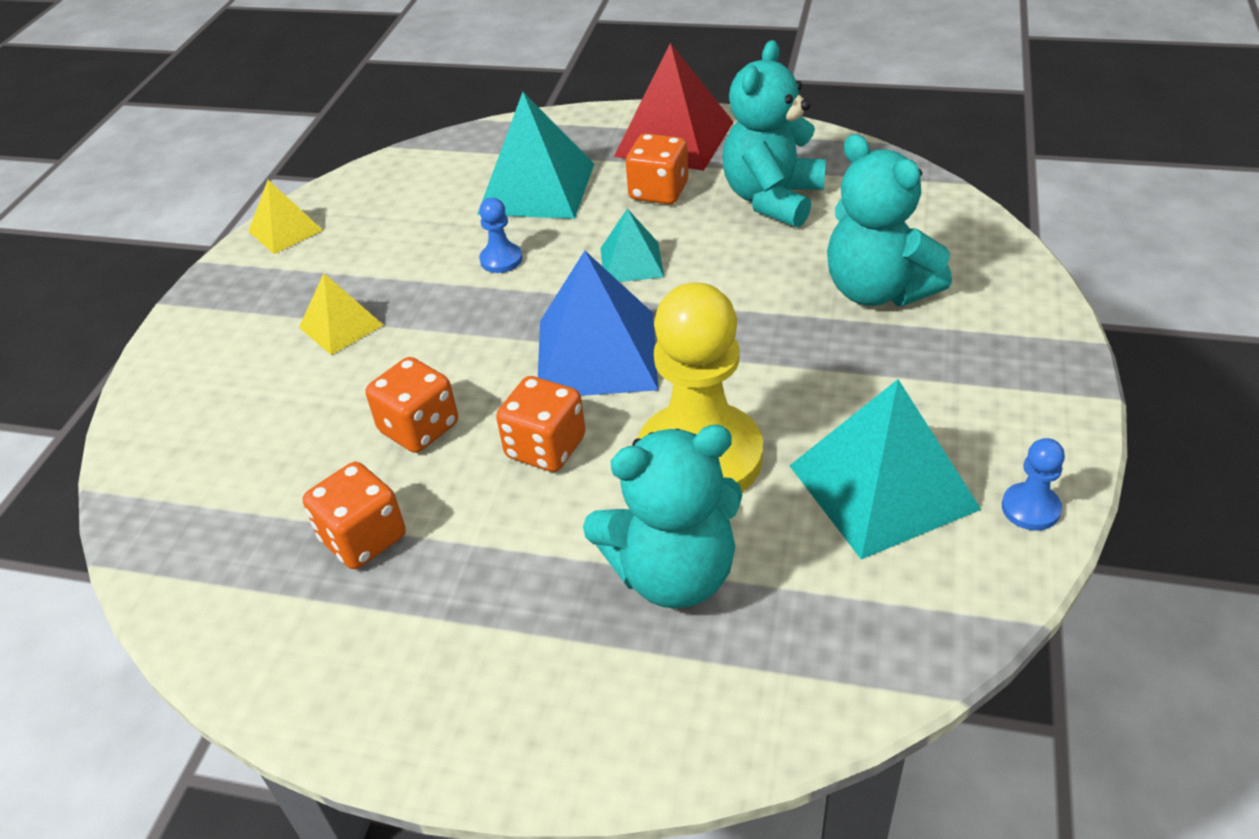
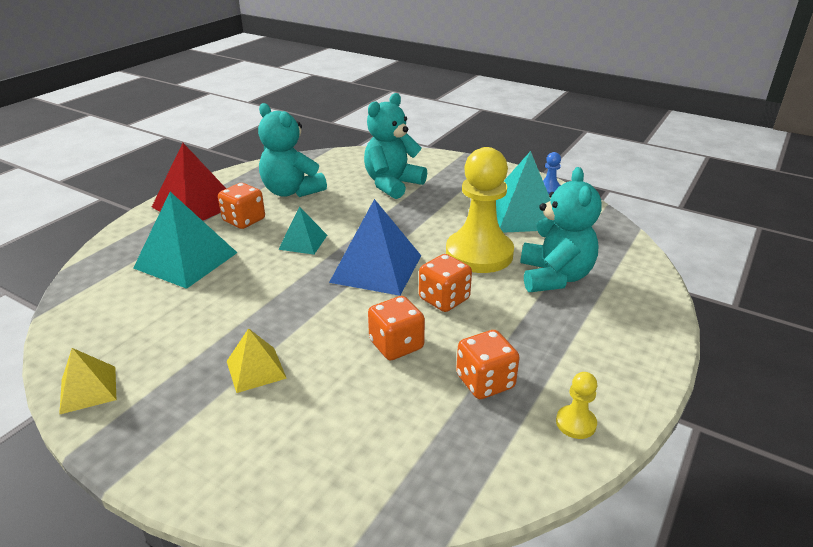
camera: 75 degrees left, 10 degrees down
(296, 657) = (575, 423): none -> yellow pawn
(501, 260) = (251, 286): blue pawn -> none
(877, 290) = (392, 184): turquoise teddy bear -> turquoise teddy bear turned 150 degrees clockwise

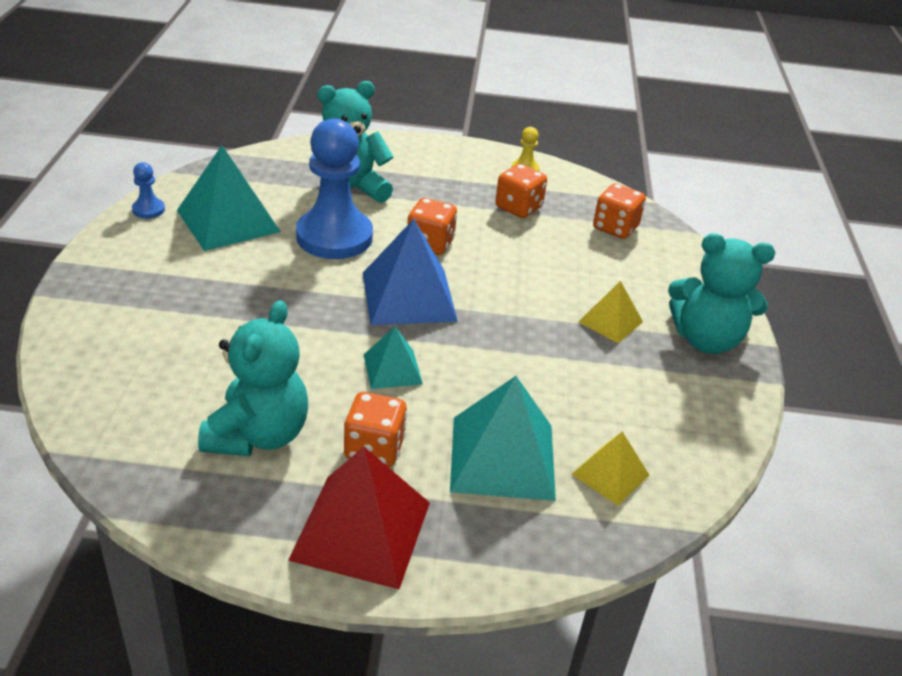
camera: 120 degrees left, 5 degrees up
(88, 389) = (726, 412): yellow pyramid -> yellow pyramid (610, 474)
(392, 184) = (187, 337): turquoise teddy bear -> turquoise teddy bear (706, 339)
(396, 345) = (514, 256): orange dice -> orange dice (615, 228)
(479, 254) = (334, 237): yellow pawn -> blue pawn

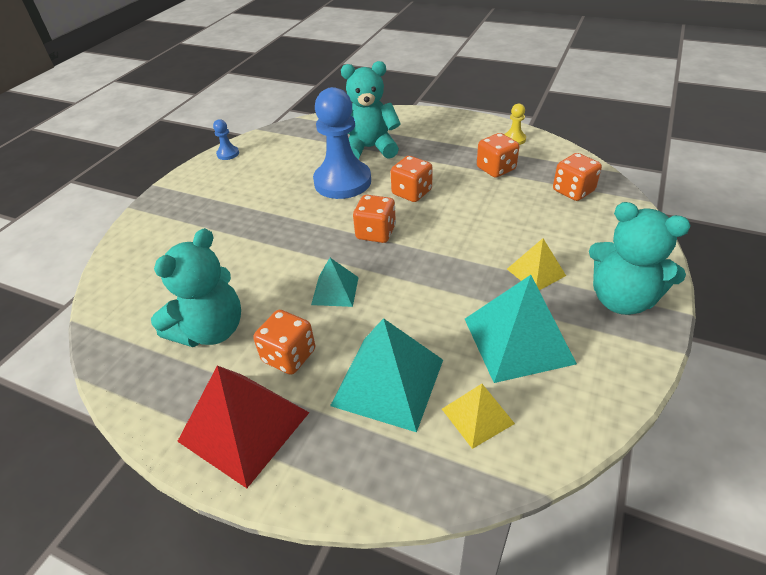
camera: 25 degrees right, 5 degrees up
(228, 221) = (275, 165): turquoise pyramid -> turquoise pyramid (518, 340)
(409, 296) = (376, 233): blue pyramid -> orange dice

